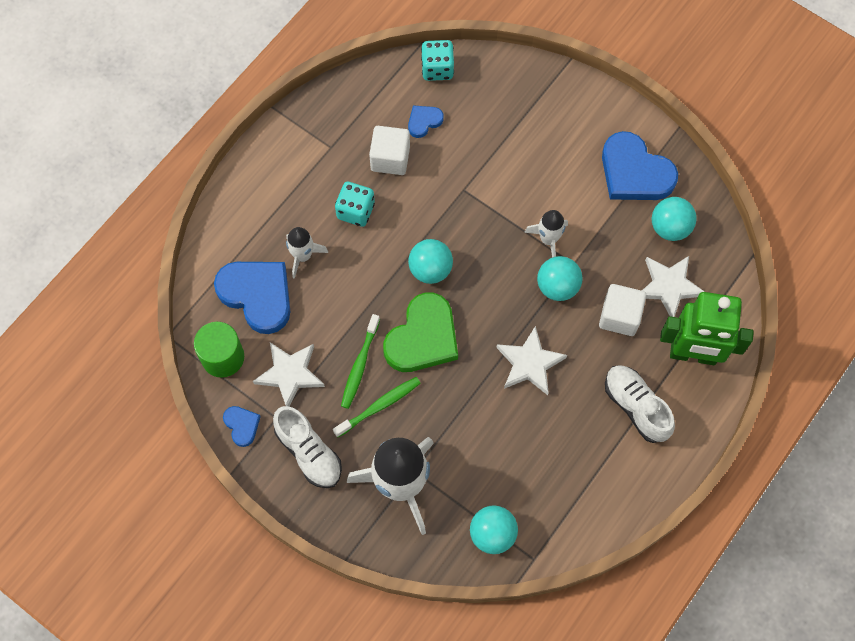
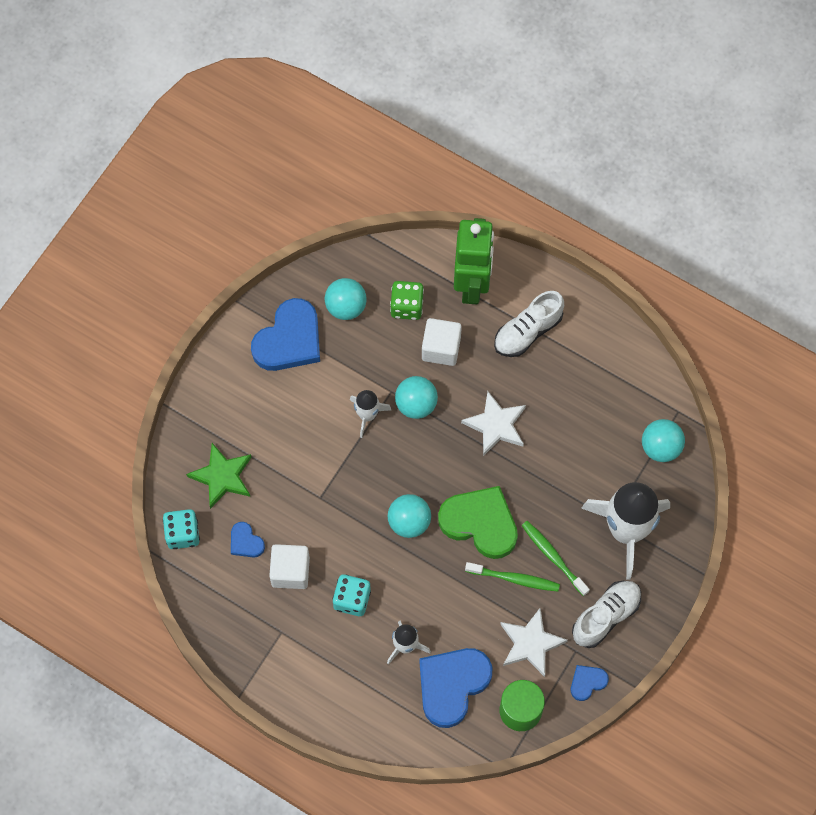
camera: 95 degrees left, 0 degrees up
(492, 105) = (222, 476): none -> green star
(669, 286) = (407, 306): white star -> green dice

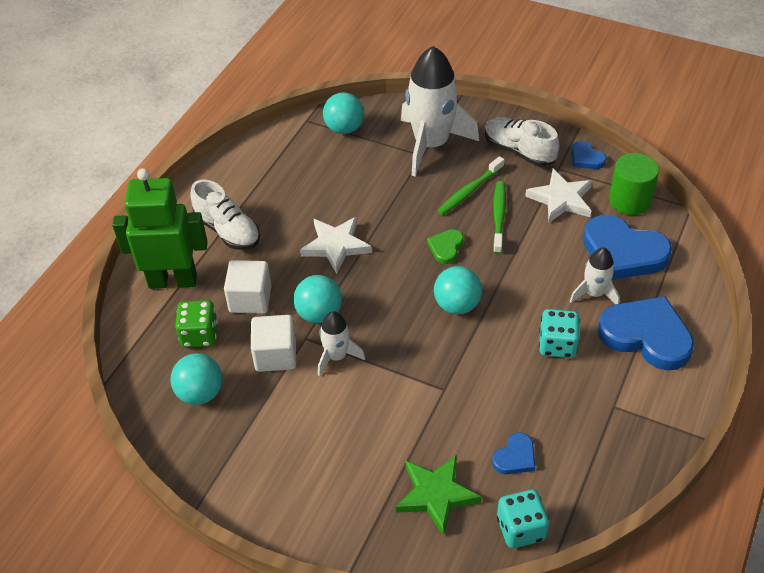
camera: 95 degrees left, 20 degrees down
(289, 340) = (245, 446): blue heart -> blue heart (646, 336)
(290, 571) = (540, 406): white cube -> white cube (275, 355)
(480, 523) = (446, 248): green heart -> green heart, size x0.48

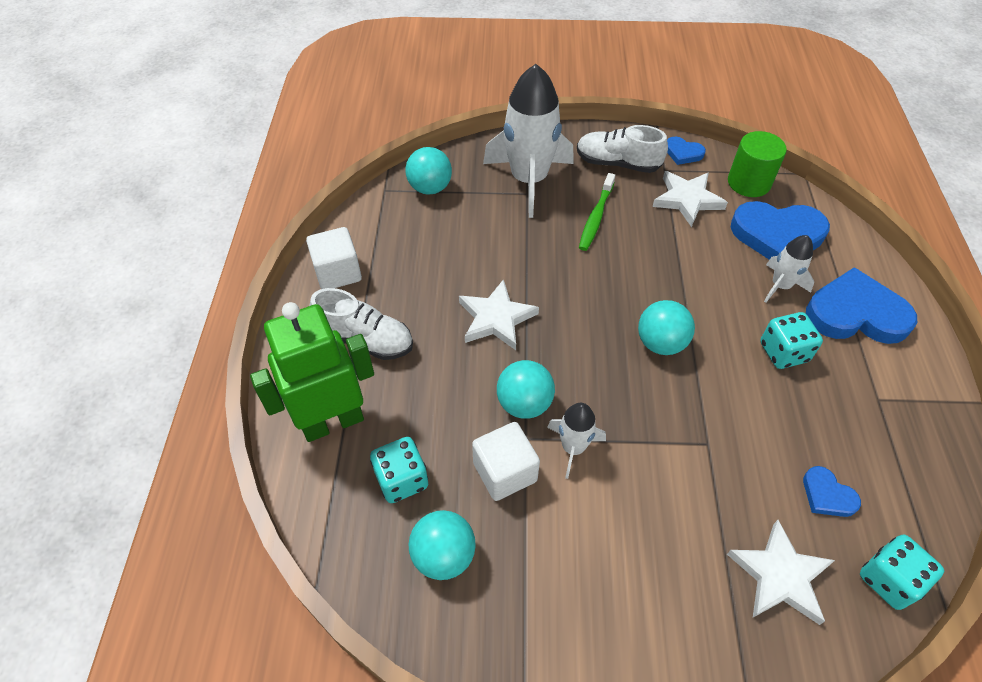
camera: 25 degrees left, 5 degrees up
(199, 335) = (402, 479): green dice -> turquoise dice
(250, 299) = (437, 413): white cube -> white cube (338, 272)
(436, 495) = (780, 576): green star -> white star
(446, 248) = (610, 284): green heart -> none
(499, 216) = (641, 235): green toothbrush -> none
(515, 457) = (827, 495): blue heart -> blue heart turned 120 degrees clockwise

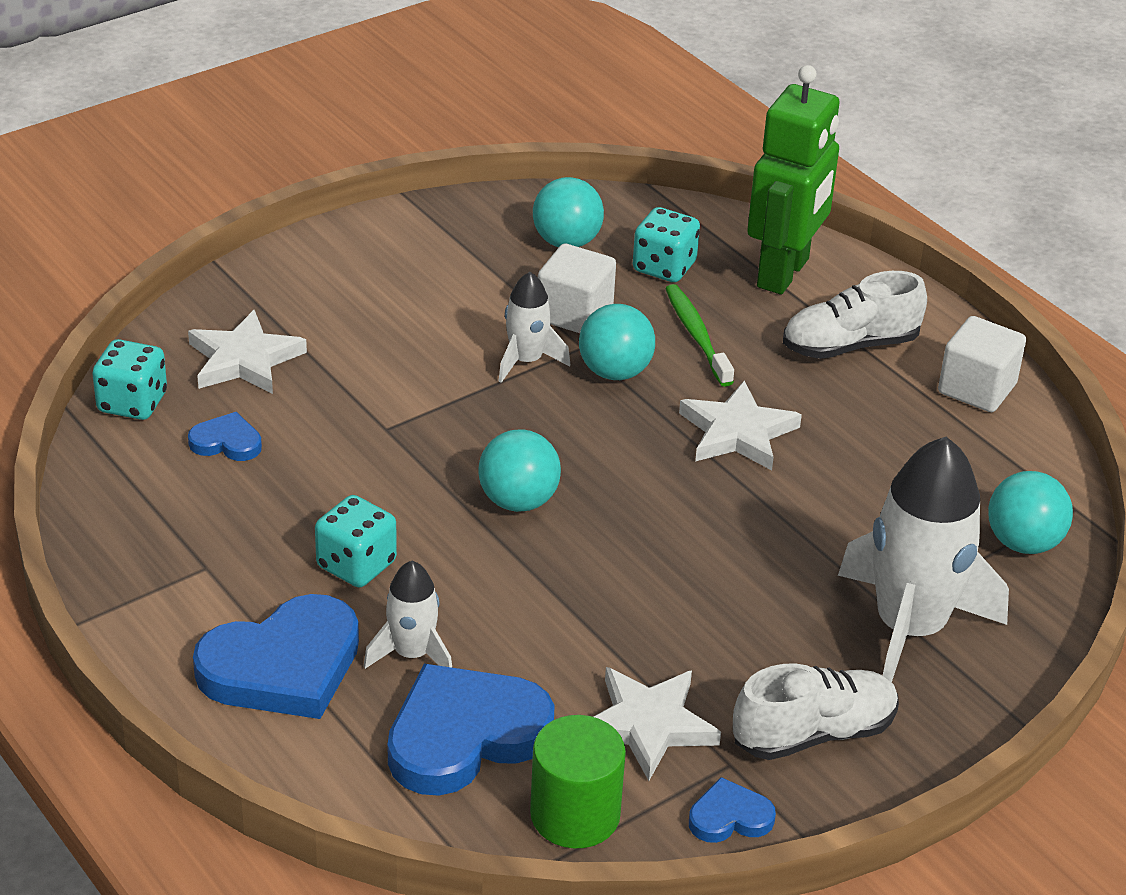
camera: 140 degrees right, 15 degrees down
(596, 217) = (753, 622): green toothbrush -> green toothbrush (696, 335)

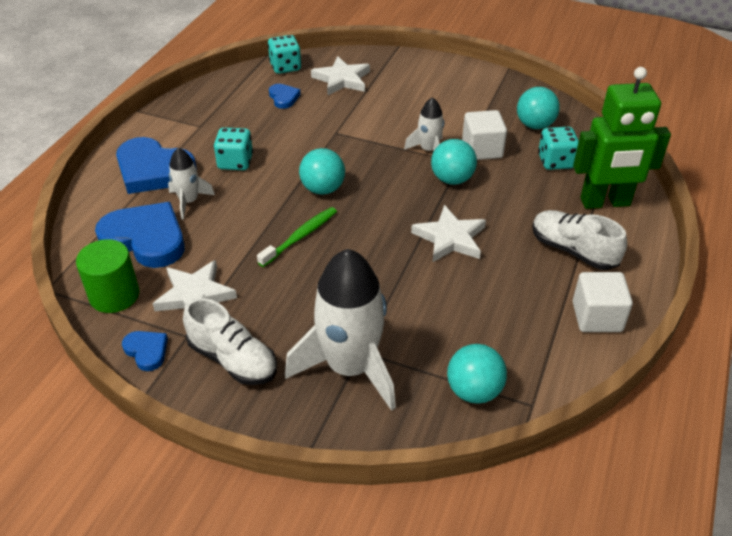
camera: 60 degrees right, 5 degrees up
(696, 335) = (513, 193): green toothbrush -> green toothbrush (300, 237)

